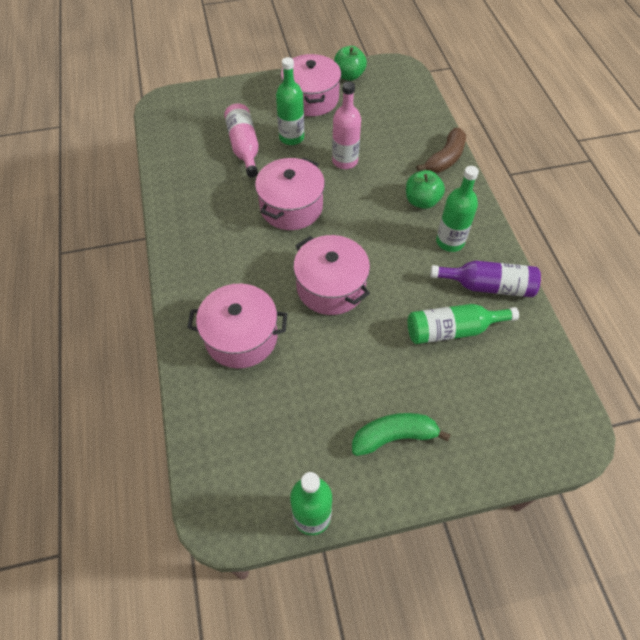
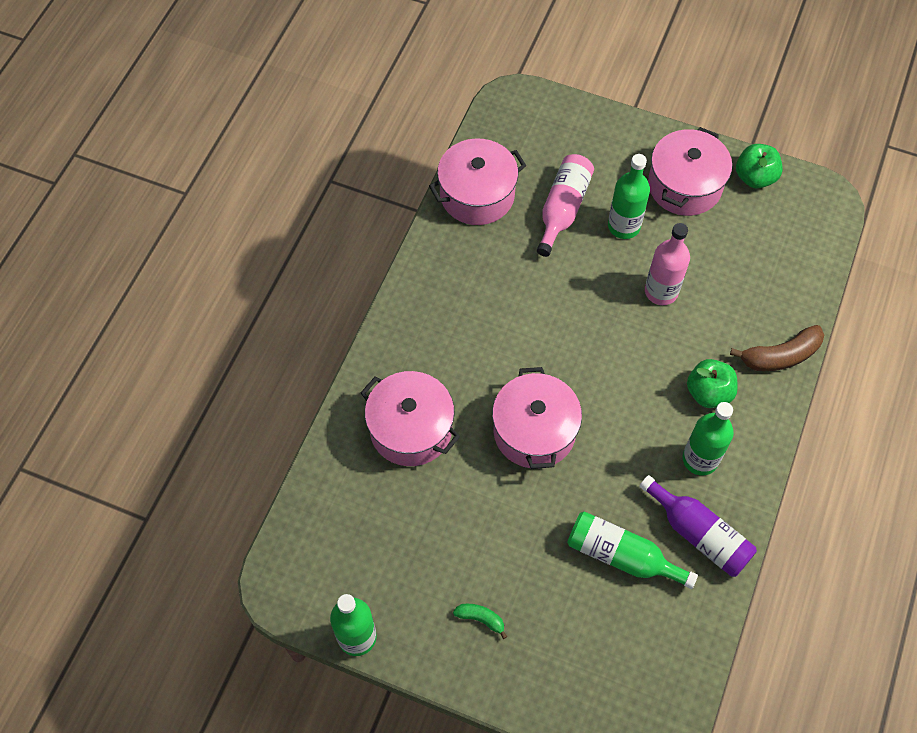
camera: 35 degrees right, 5 degrees up
(291, 207) = (560, 314): pink pot -> pink pot (477, 195)
(394, 436) = (481, 619): green banana -> green banana, size x0.54

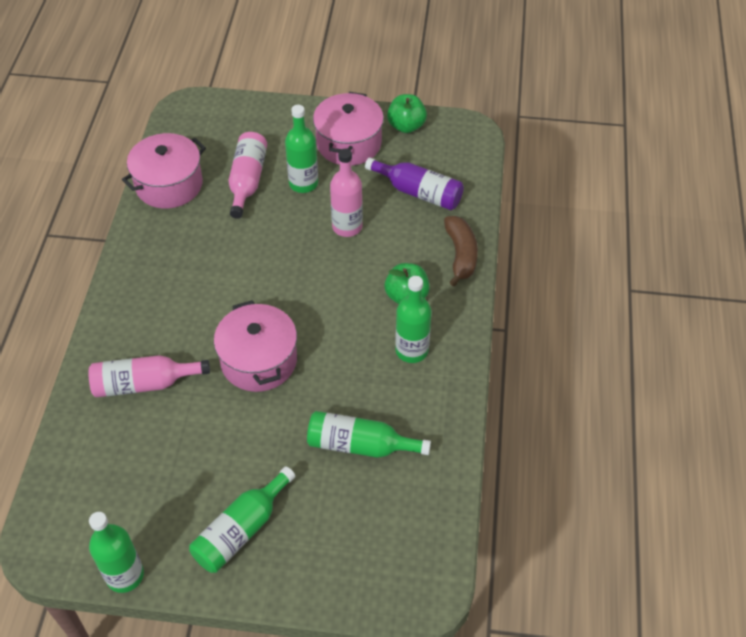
camera: 15 degrees left, 10 degrees down
(411, 429) = (144, 384): pink pot -> pink bottle
(481, 619) = (241, 530): green banana -> green bottle
(699, 534) = (425, 411): purple bottle -> purple bottle (418, 192)
(780, 356) = (461, 255): brown banana -> brown banana turned 60 degrees counterclockwise

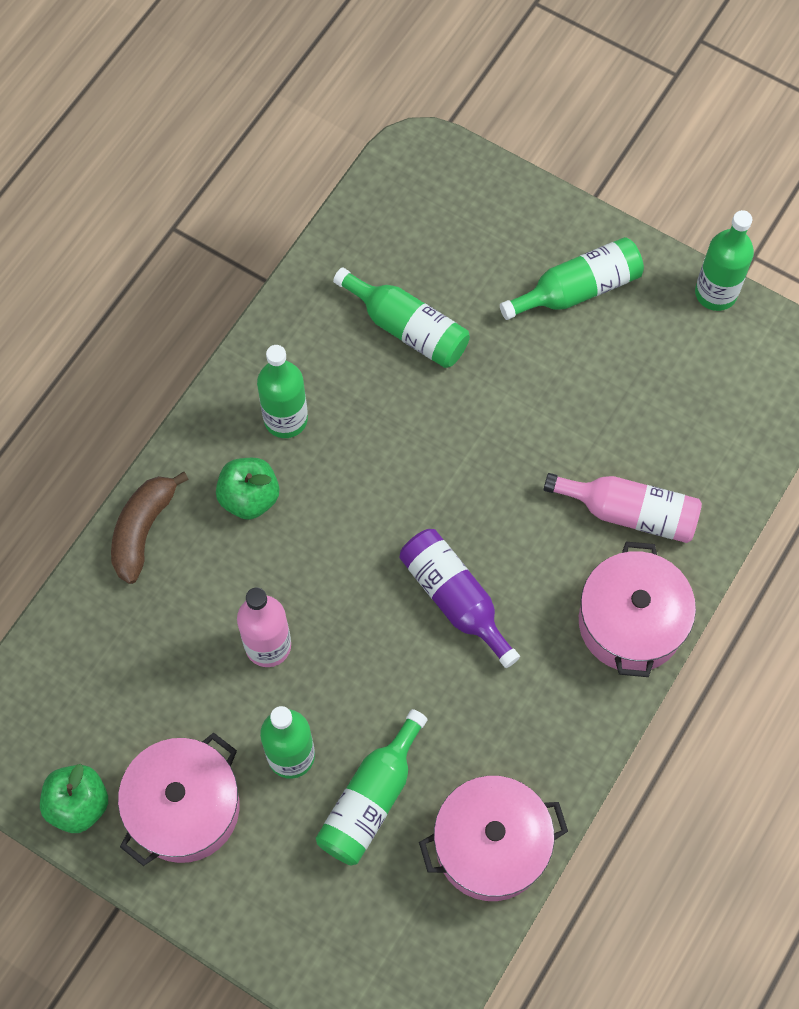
camera: 155 degrees left, 15 degrees up
(247, 181) = (371, 799): pink bottle -> green bottle
(259, 360) = (477, 485): pink pot -> pink pot (631, 622)
(418, 192) = (136, 662): purple bottle -> purple bottle (455, 599)

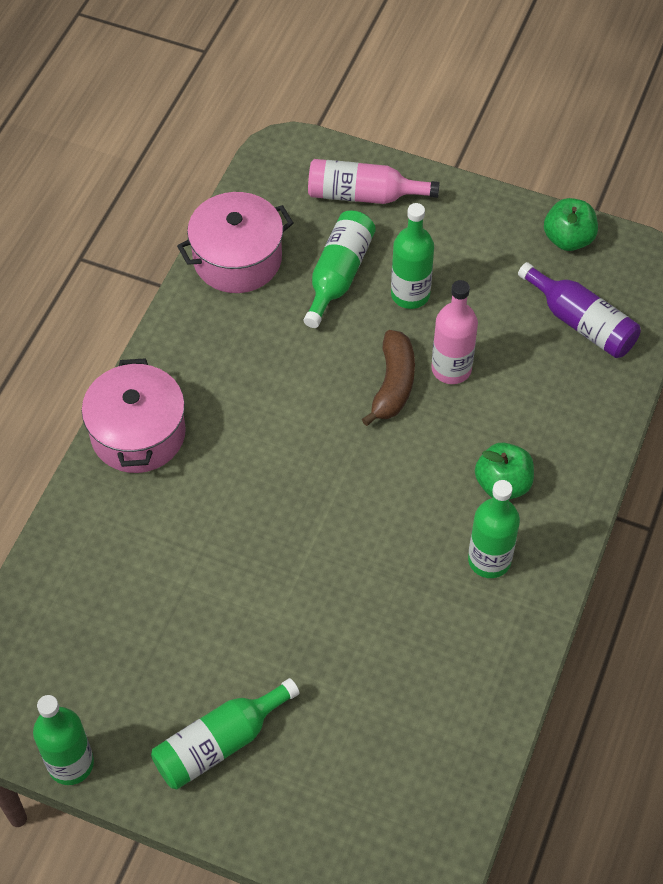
camera: 170 degrees right, 10 degrees down
(143, 530) = (589, 442): brown banana -> brown banana (393, 384)
(184, 808) = (484, 248): pink pot -> none
(407, 328) = (391, 670): green bottle -> none
(455, 599) = (297, 429): purple bottle -> purple bottle (581, 322)
(629, 512) = (146, 526): pink bottle -> pink bottle (363, 195)

